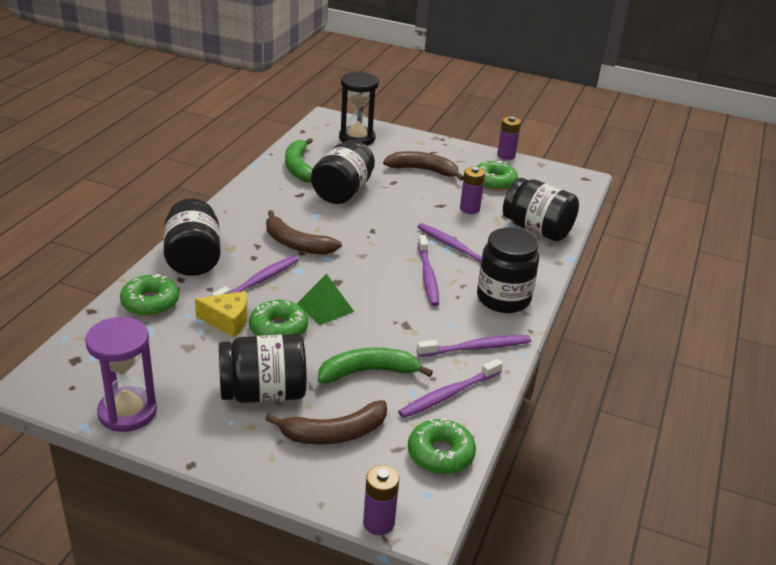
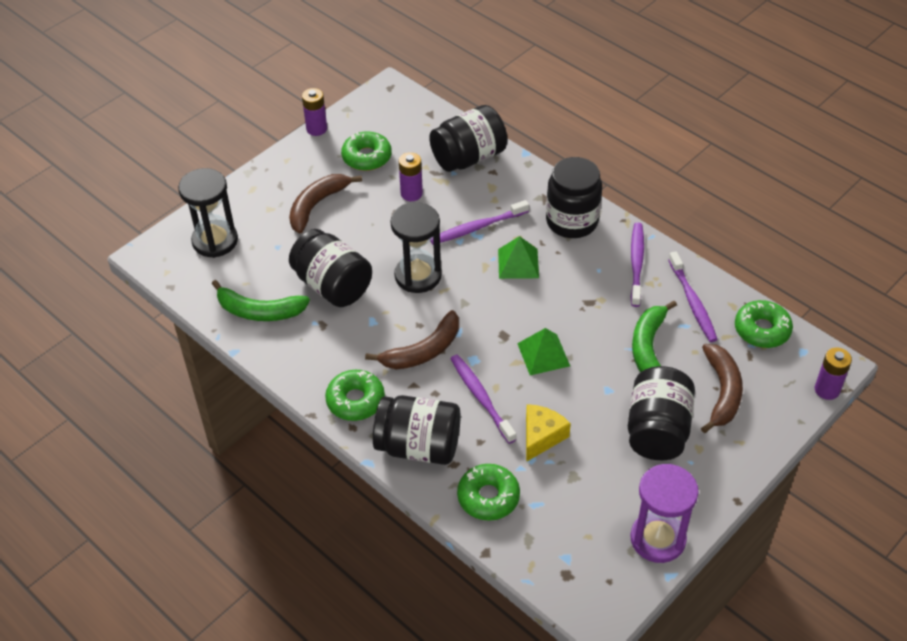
camera: 65 degrees left, 15 degrees up
(278, 329) = (566, 398): green donut -> green donut (355, 400)
(378, 227) = (418, 276): none -> black hourglass
(427, 276) = (518, 263): purple toothbrush -> green pyramid

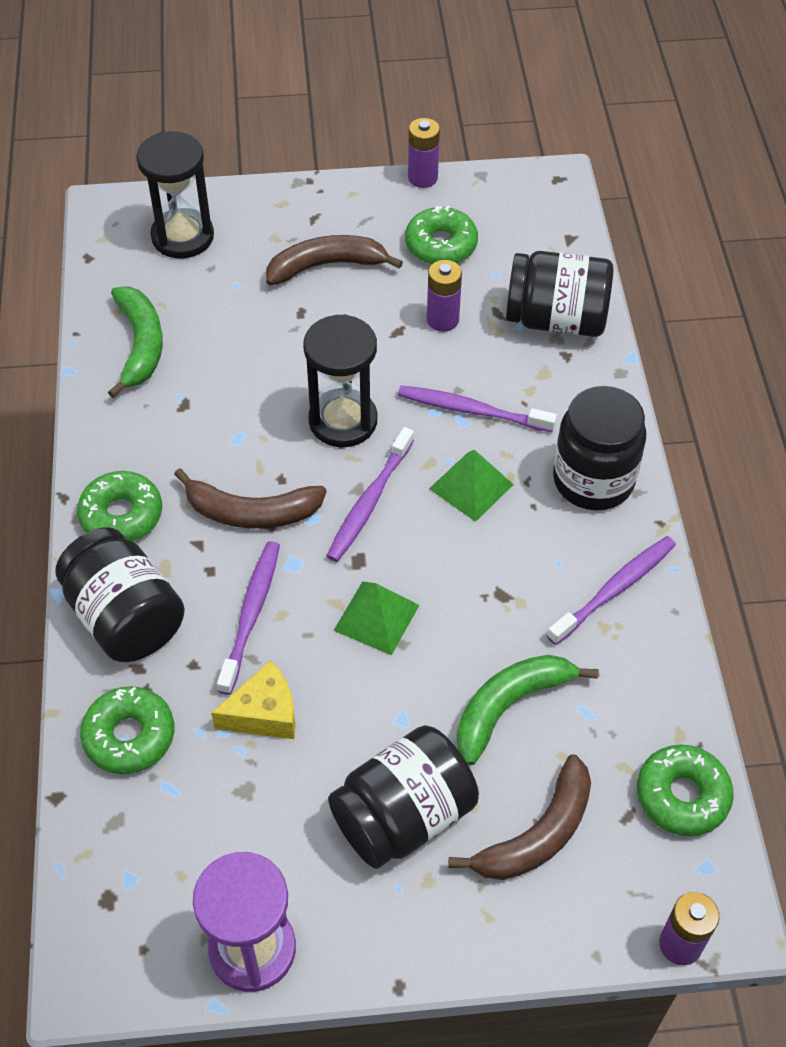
camera: 40 degrees right, 5 degrees up
(260, 311) = (140, 344): green banana -> green banana turned 150 degrees counterclockwise
(332, 285) = (242, 368): black jar -> none
(692, 302) = (630, 691): purple toothbrush -> purple toothbrush (369, 502)

